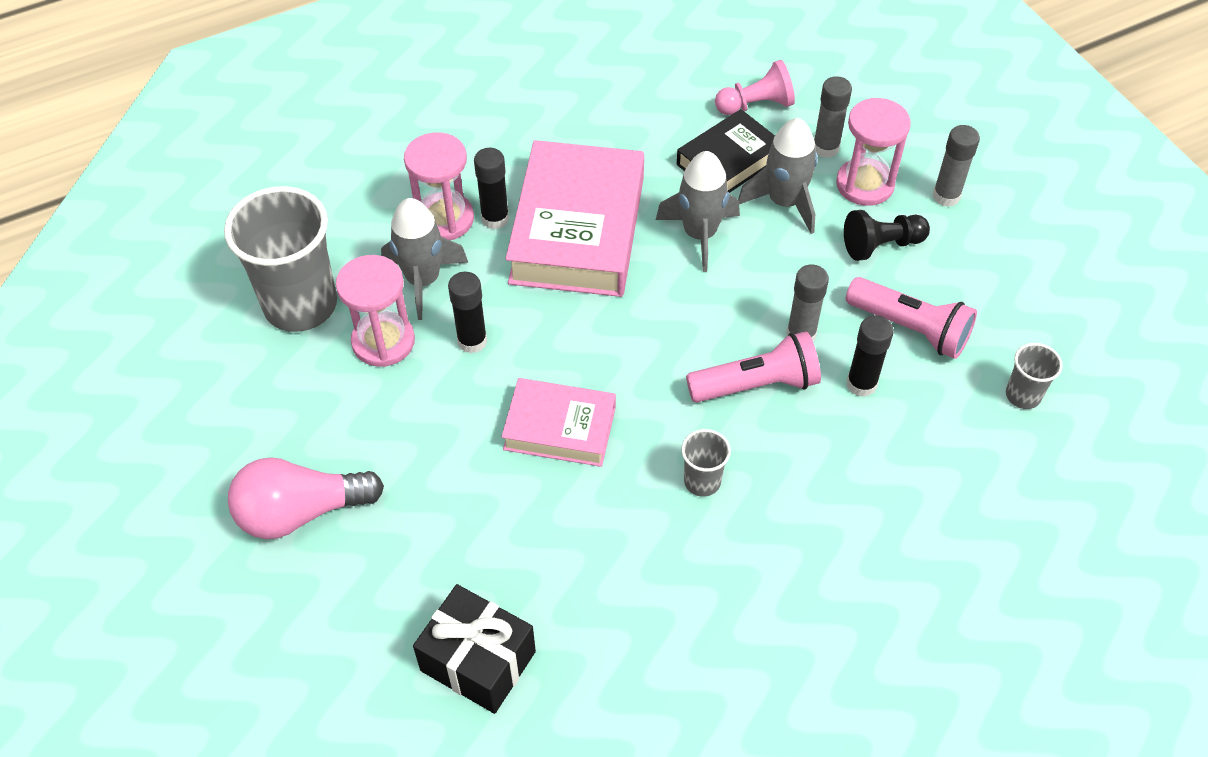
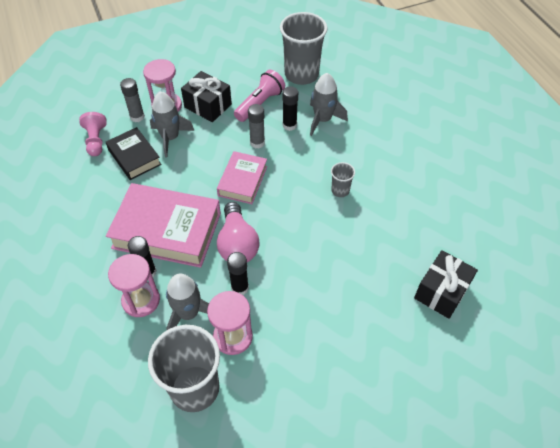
camera: 85 degrees left, 0 degrees up
(300, 512) = (353, 383): pink light bulb -> pink light bulb (237, 244)
(559, 428) = (304, 248): pink book -> pink book (243, 181)
(699, 234) = (184, 175): grey rocket -> grey rocket (323, 120)
(756, 384) = (285, 163): pink flashlight -> none
(881, 245) = (208, 106): black pawn -> black gift
(946, 196) = (182, 78): grey glue stick -> none
(1023, 395) = (301, 74): grey cup -> grey cup, size x2.19

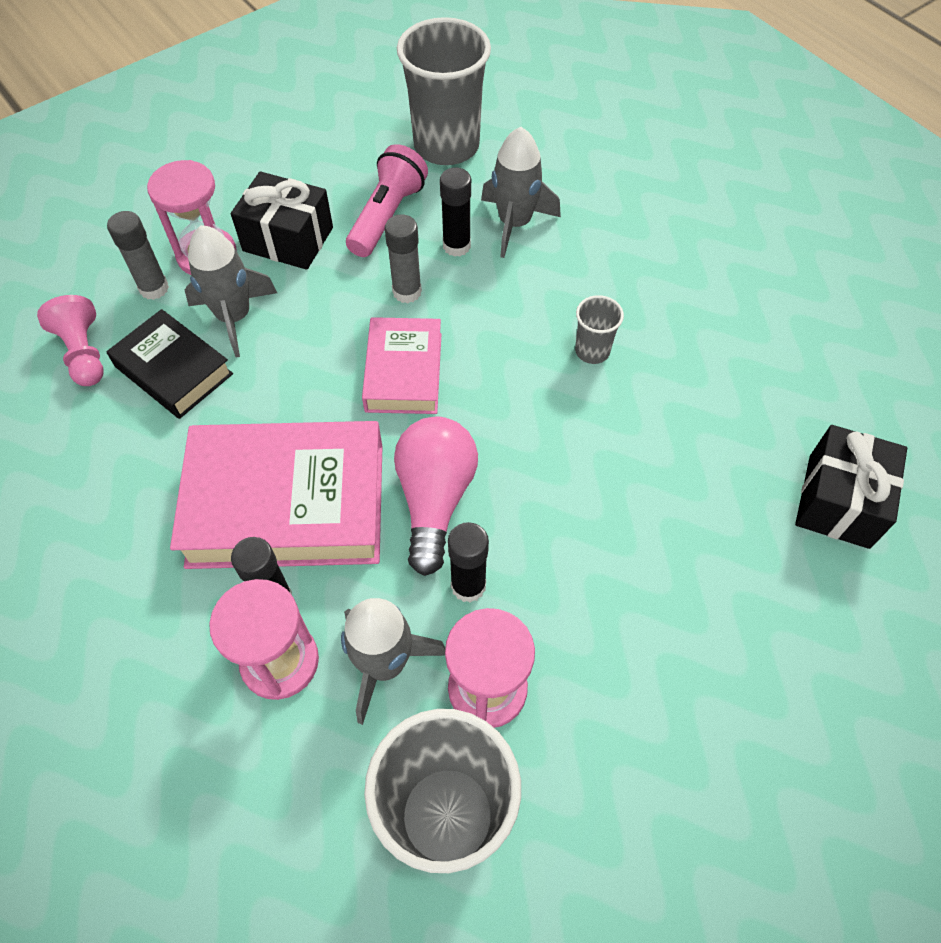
camera: 15 degrees left, 5 degrees up
(237, 244) = (435, 499): pink light bulb -> pink light bulb turned 150 degrees counterclockwise

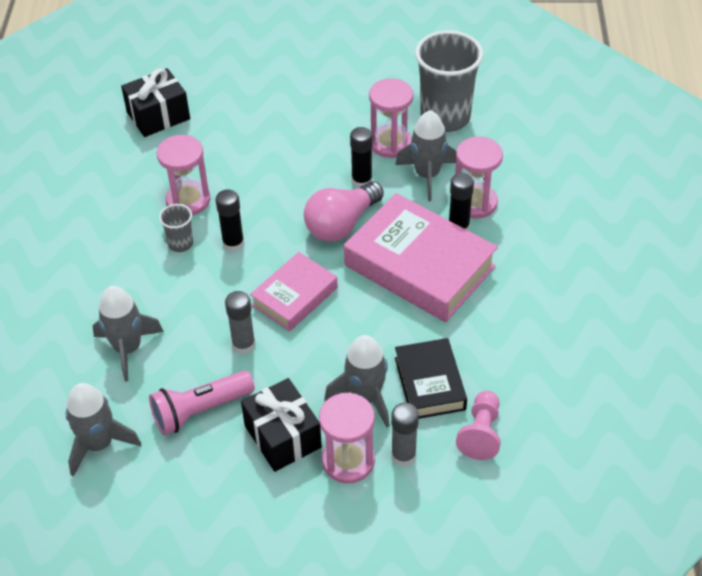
camera: 140 degrees left, 10 degrees down
(446, 146) = (99, 444): grey cup -> grey rocket
(456, 246) = (181, 357): black glue stick -> black glue stick (233, 244)
(649, 407) = (188, 200): none -> pink hourglass

